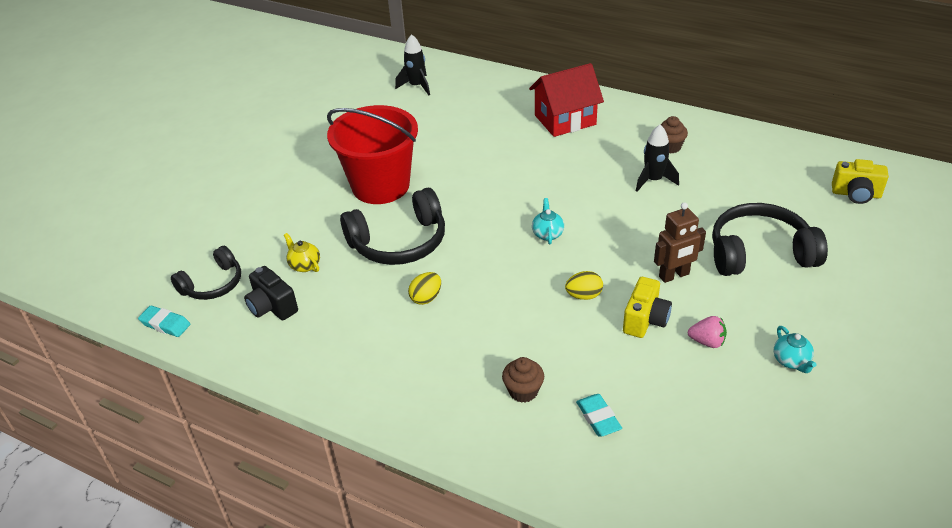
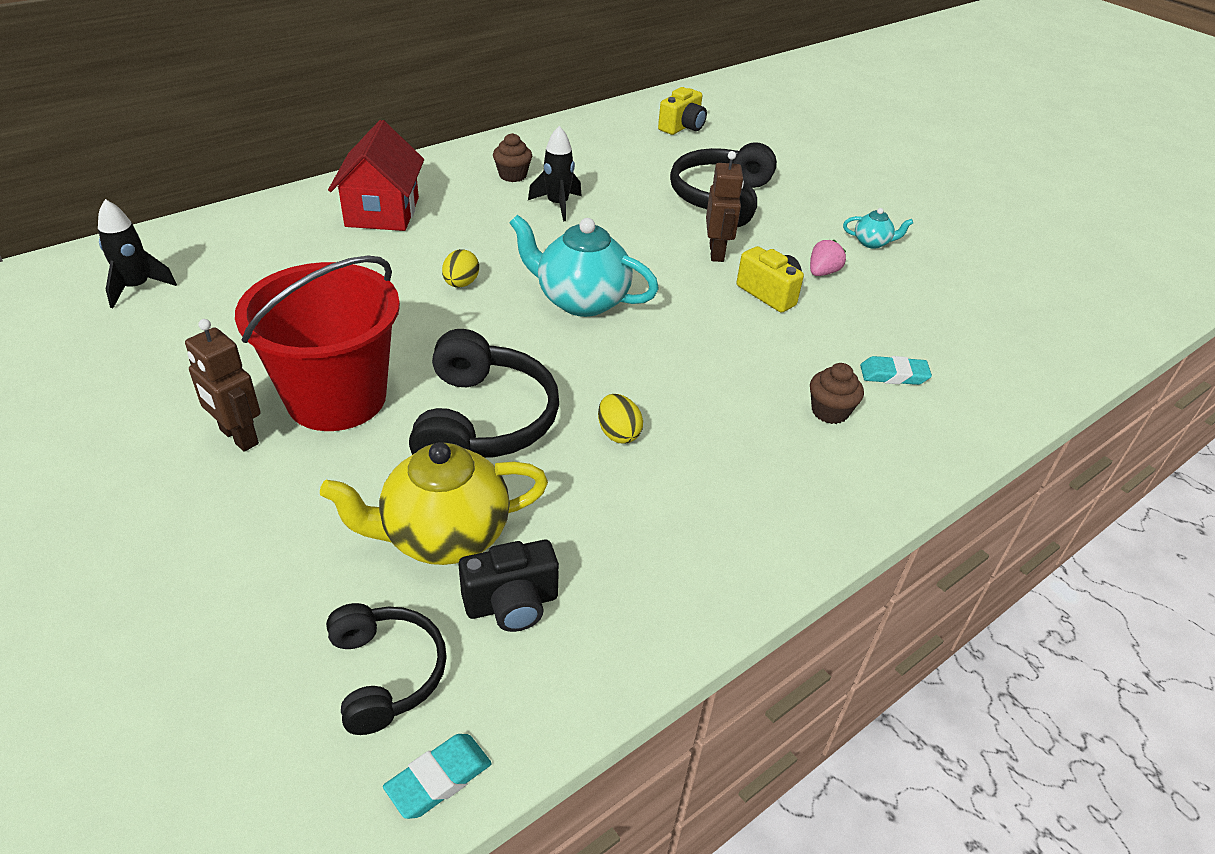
camera: 70 degrees left, 0 degrees up
(304, 265) = (443, 536): yellow teapot -> yellow teapot, size x2.14
(331, 171) = (238, 437): none -> brown robot
(547, 234) = (581, 300): turquoise teapot -> turquoise teapot, size x2.14
(584, 296) = (705, 316): yellow egg -> yellow egg (461, 284)

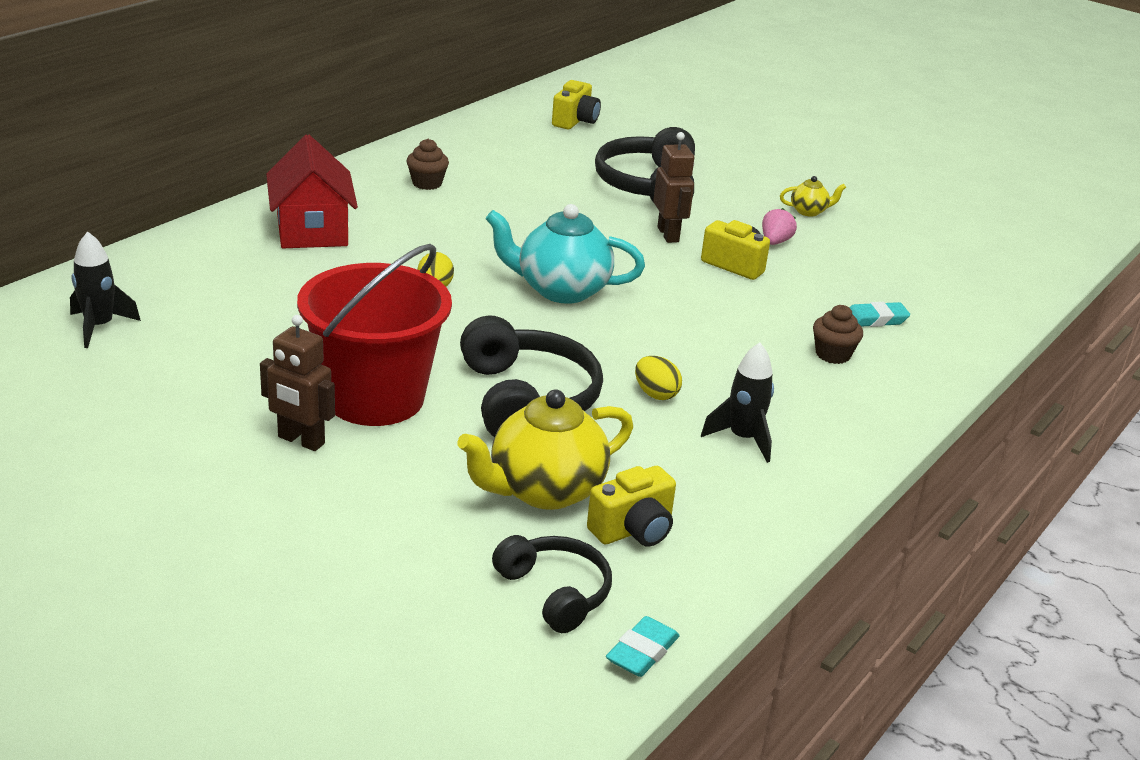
camera: 15 degrees left, 10 degrees down
(512, 604) = (633, 530): black camera -> yellow camera
(557, 205) = (489, 207): black rocket -> black rocket (743, 439)
(872, 243) = (809, 211): turquoise teapot -> yellow teapot

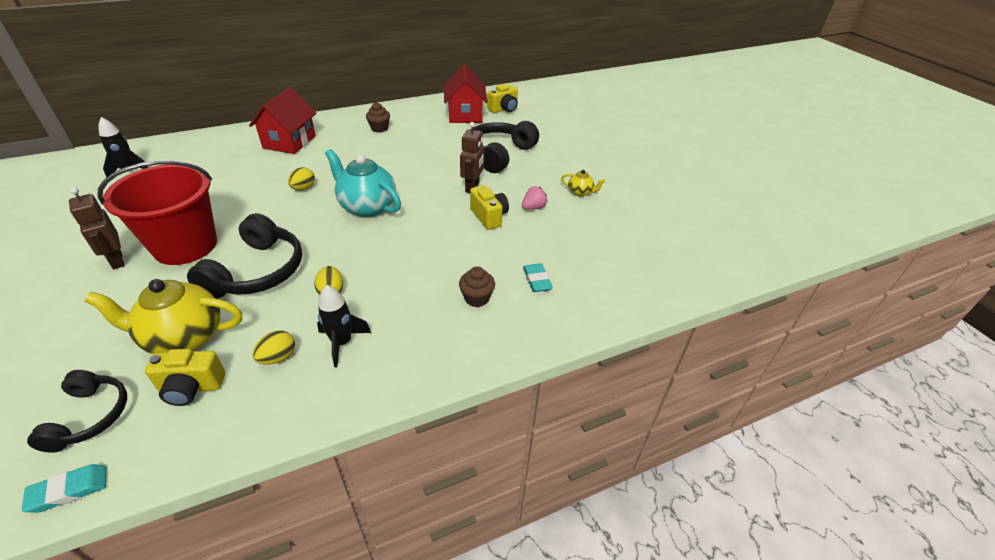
camera: 30 degrees right, 10 degrees up
(529, 139) = (465, 115): none -> red house
(690, 473) = (278, 357): none -> yellow egg
(875, 319) = (537, 280): turquoise eraser -> turquoise eraser turned 60 degrees clockwise

